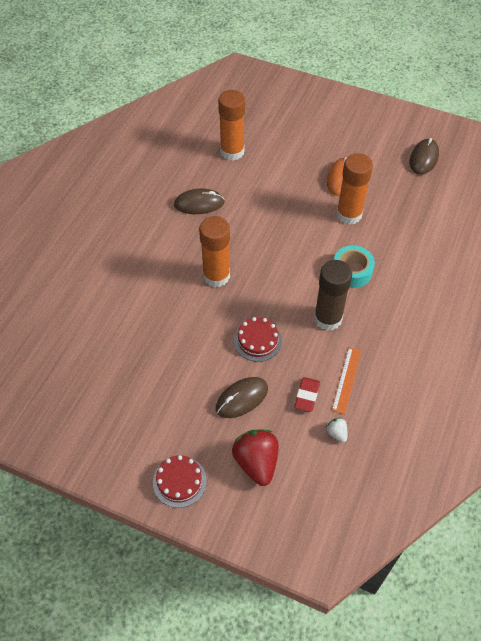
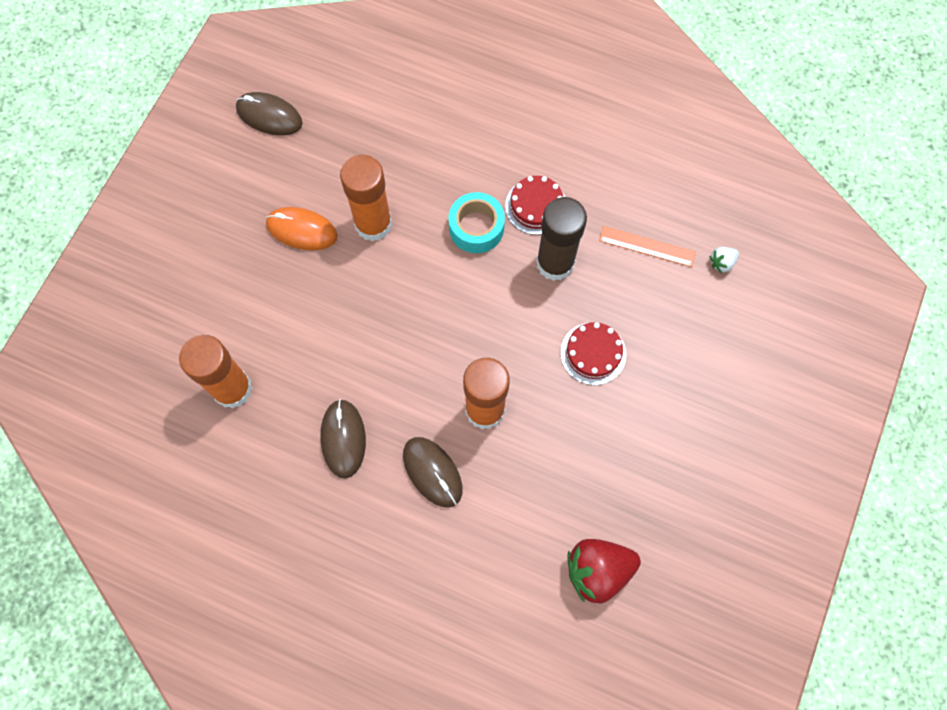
camera: 90 degrees left, 15 degrees up
(179, 481) = (804, 449): red cake -> red cake (536, 206)
(242, 398) = (682, 374): brown mouse -> brown mouse (432, 472)
(256, 462) = (769, 357): red strawberry -> red strawberry (597, 570)
(307, 396) = (673, 294): red eraser -> none

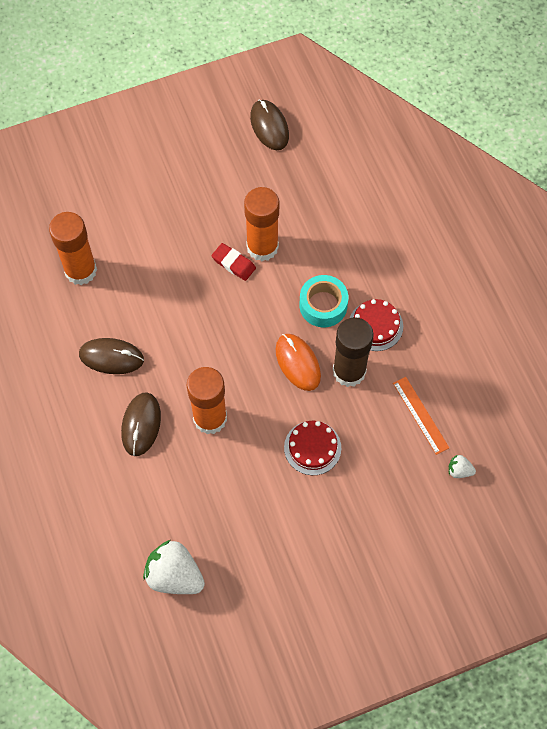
camera: 45 degrees right, 5 degrees down
(302, 230) = (216, 213): orange mouse -> orange mouse (298, 363)
(343, 439) = (111, 357): brown mouse -> brown mouse turned 60 degrees clockwise
(364, 260) = (233, 263): none -> red eraser
(597, 570) = (174, 575): red strawberry -> white strawberry

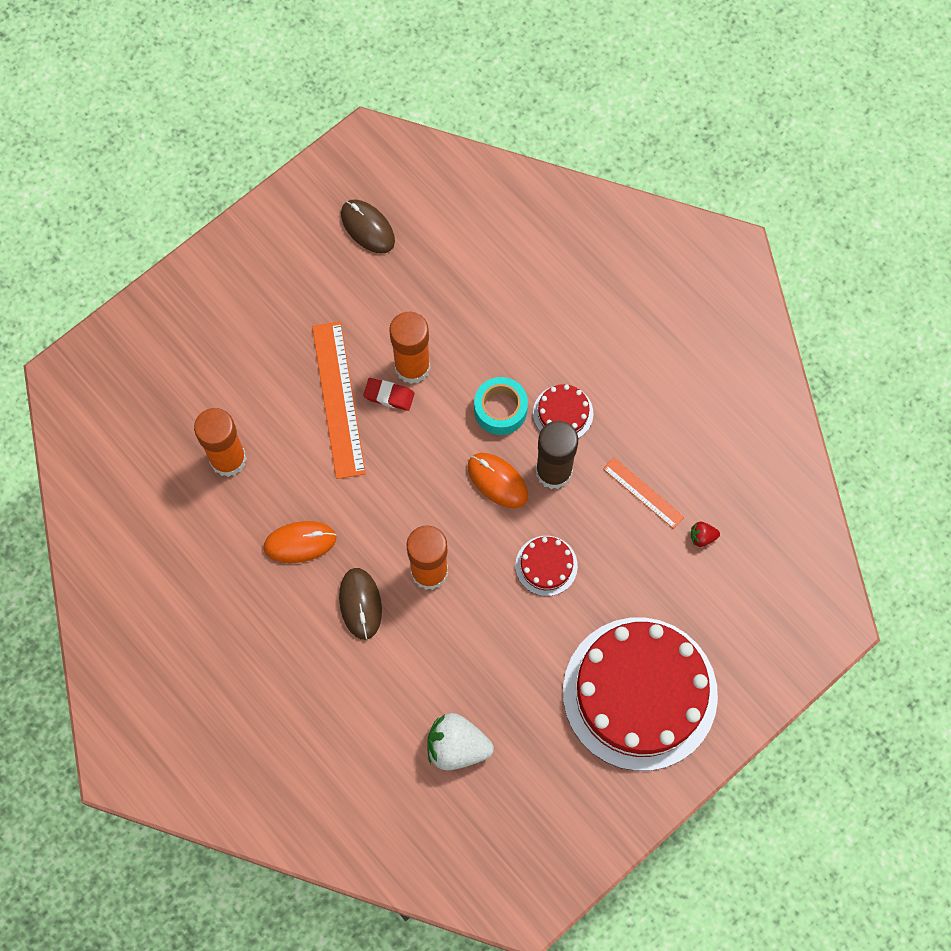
camera: 20 degrees left, 5 degrees up
(111, 357) = (300, 543): brown mouse -> orange mouse
(190, 252) = (338, 399): none -> orange ruler
(353, 586) = (640, 693): none -> red cake
(459, 470) = (702, 537): white strawberry -> red strawberry

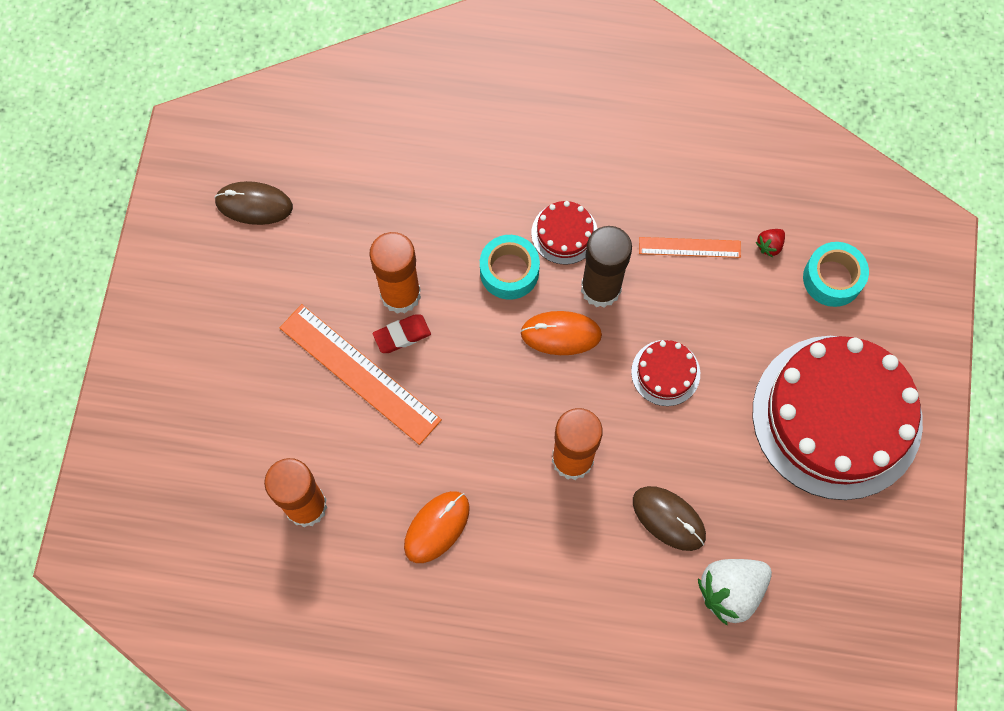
camera: 40 degrees left, 0 degrees up
(360, 604) = (538, 537): brown mouse -> brown mouse (668, 518)
(727, 596) = (832, 278): none -> turquoise tape

